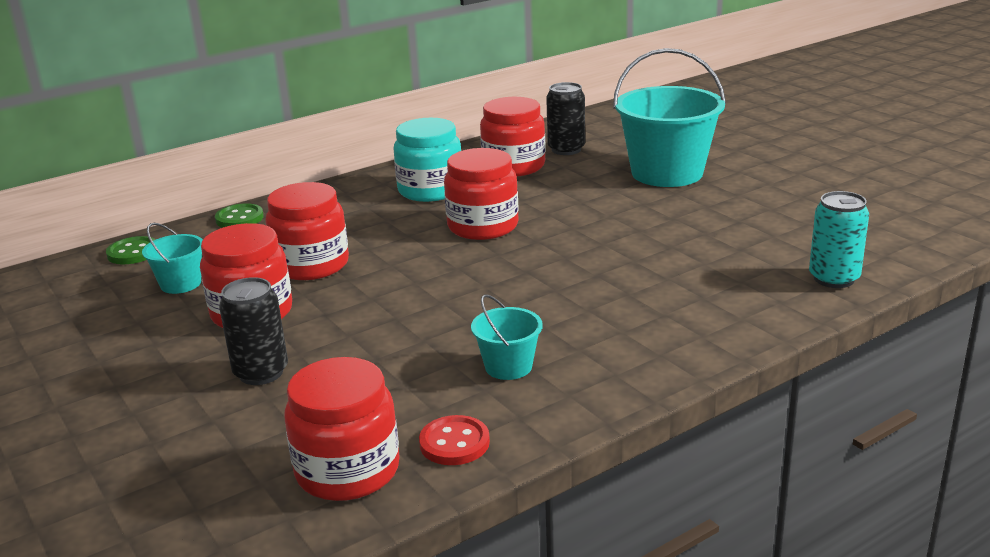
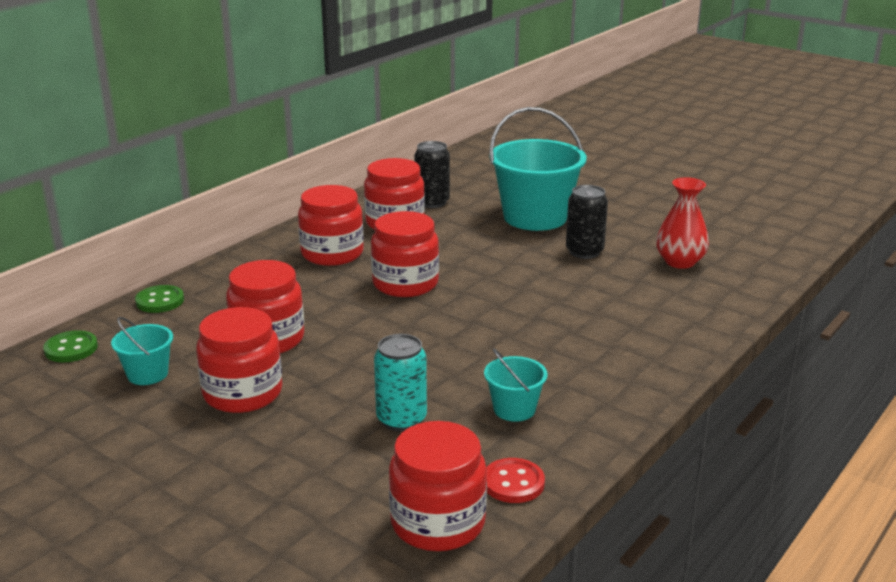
camera: 20 degrees left, 0 degrees up
(261, 373) = (294, 448): black can -> black can (584, 252)
(430, 190) = (332, 253): turquoise jar -> red jar
(804, 234) = (680, 262): none -> red vase
(834, 278) = (725, 298): turquoise can -> turquoise can (401, 419)

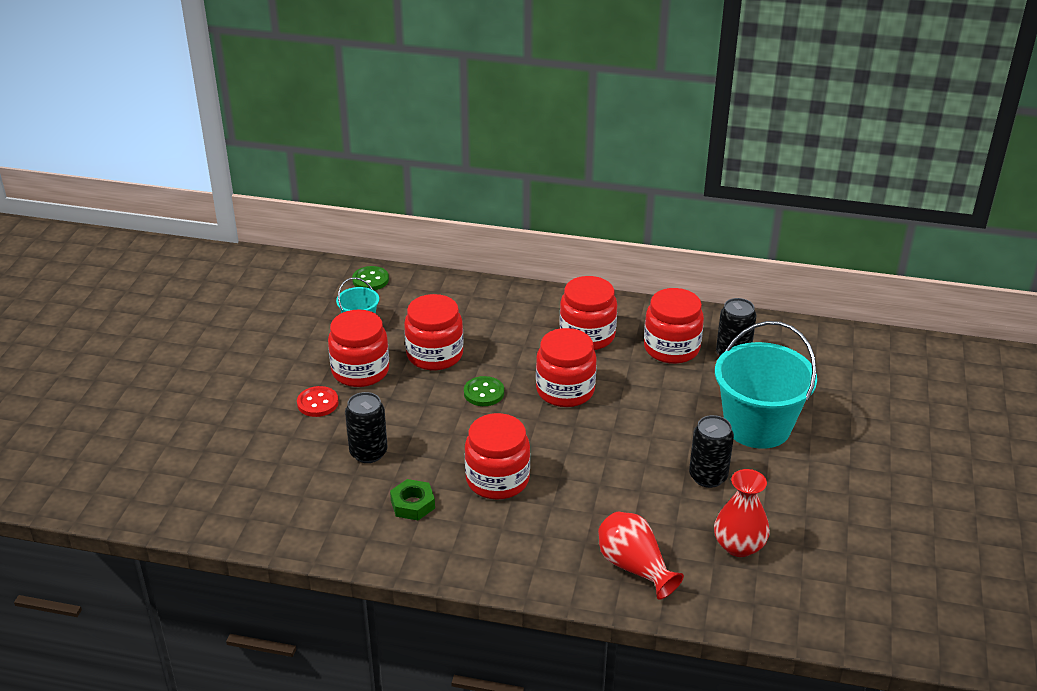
camera: 65 degrees right, 10 degrees up
(160, 301) = (454, 287): green button -> green button (484, 393)
(401, 419) = (368, 453): turquoise can -> black can
(438, 523) = (261, 506): red jar -> red jar (497, 479)
(513, 483) = (320, 529): red button -> red button (317, 403)
(514, 409) = (412, 504): turquoise bucket -> green nut
(682, 312) = (634, 567): none -> red vase

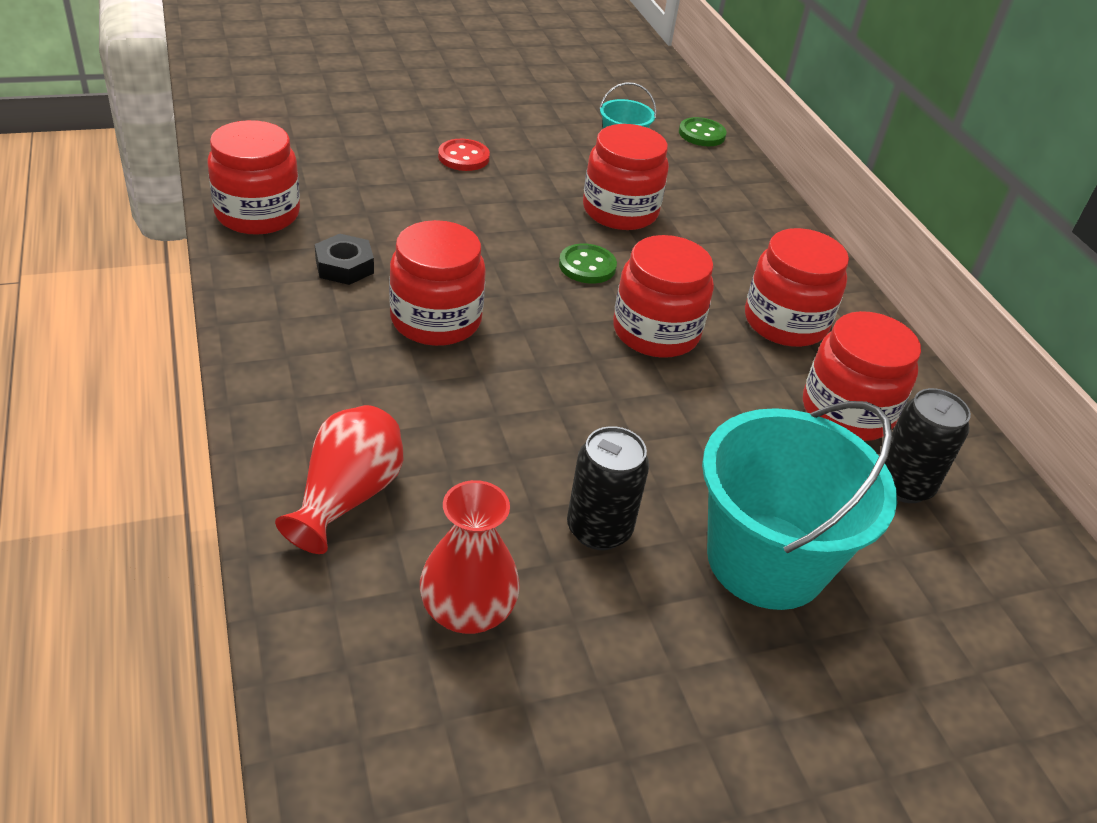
camera: 55 degrees right, 5 degrees up
(360, 371) = (542, 169): red jar -> red jar (257, 214)
(368, 453) = (409, 211): black can -> none
(412, 504) = (344, 266): green nut -> black nut

